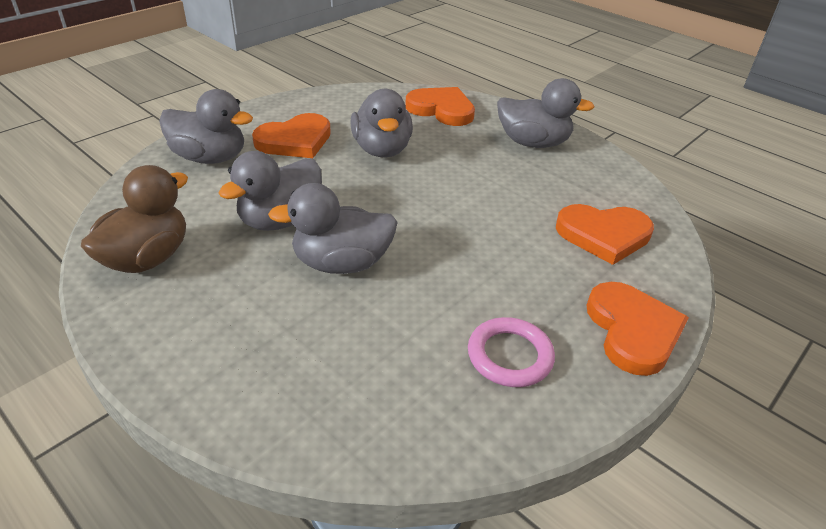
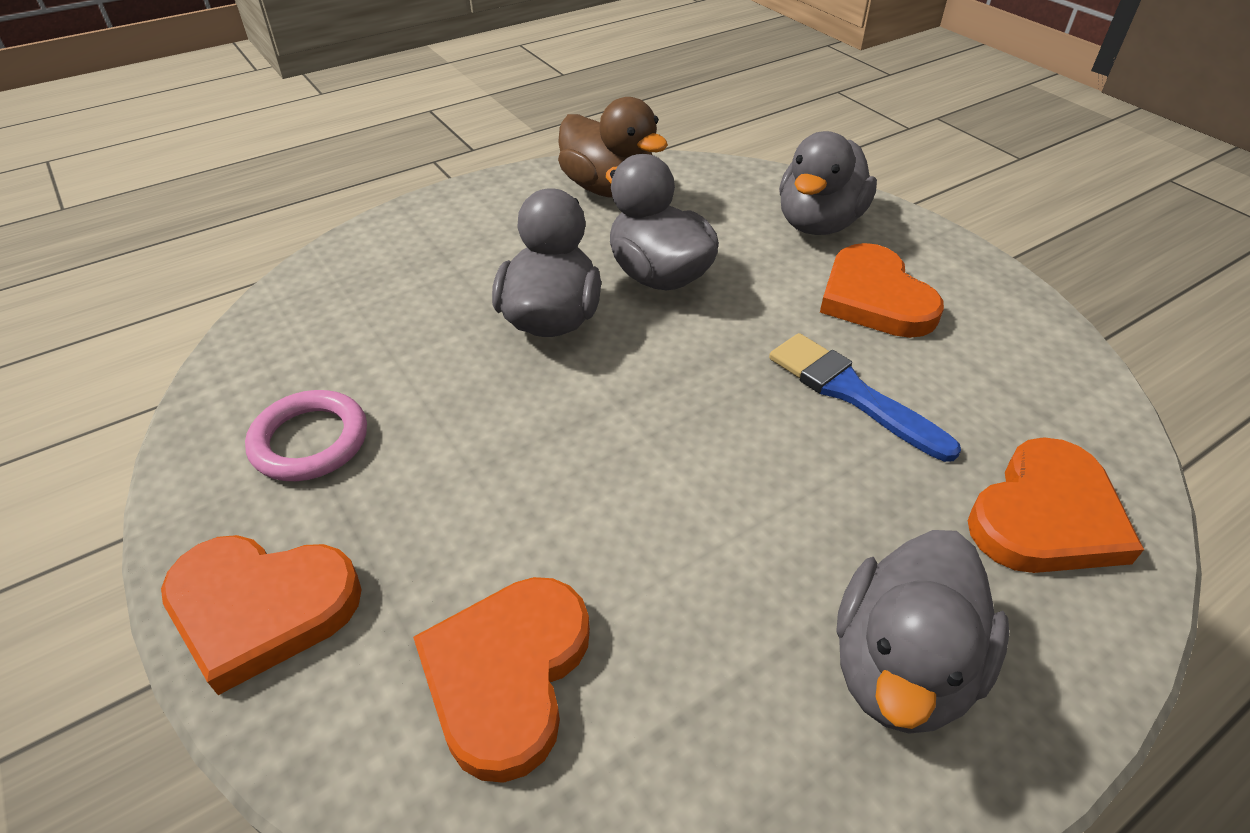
camera: 105 degrees right, 5 degrees up
(382, 149) = (851, 393): grey duck -> blue brush

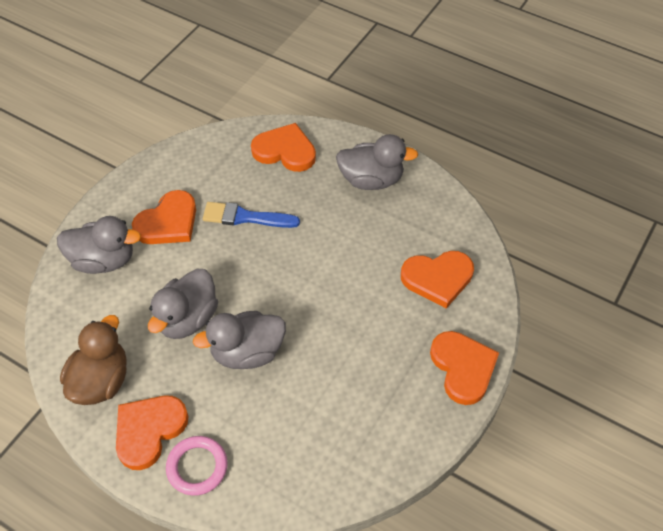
camera: 115 degrees left, 10 degrees up
(310, 441) = (382, 409): pink ring -> pink ring (197, 467)
(505, 209) = (149, 431): none -> orange heart
(851, 393) = (245, 217): blue brush -> blue brush turned 75 degrees clockwise

